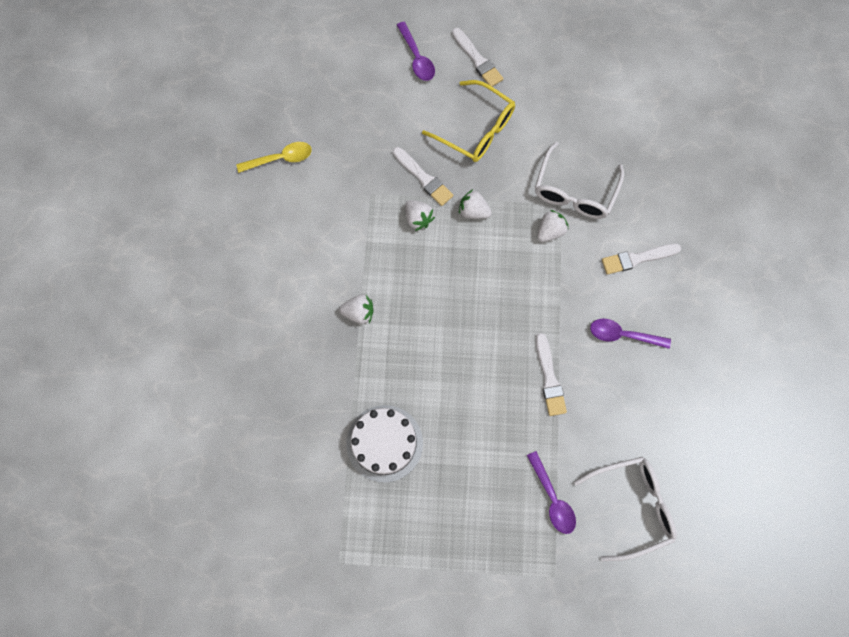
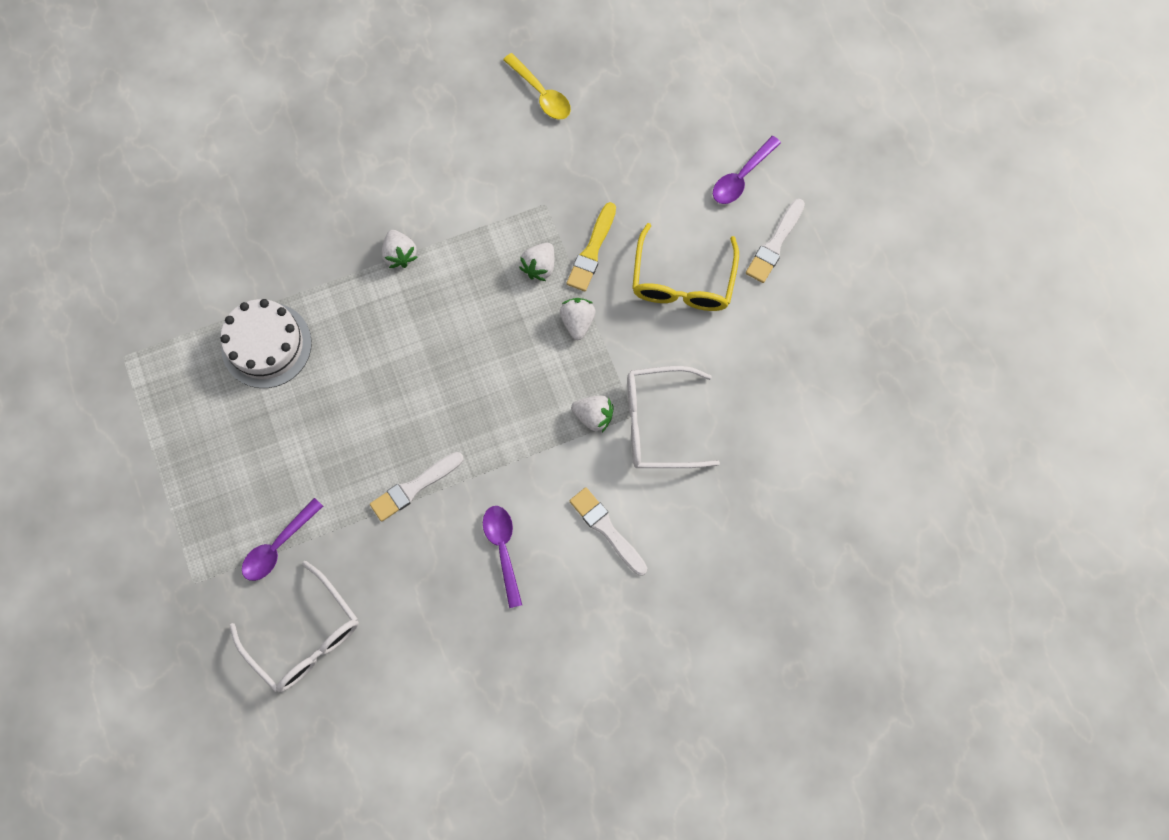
camera: 65 degrees right, 0 degrees up
(423, 178) = (592, 251): white brush -> yellow brush

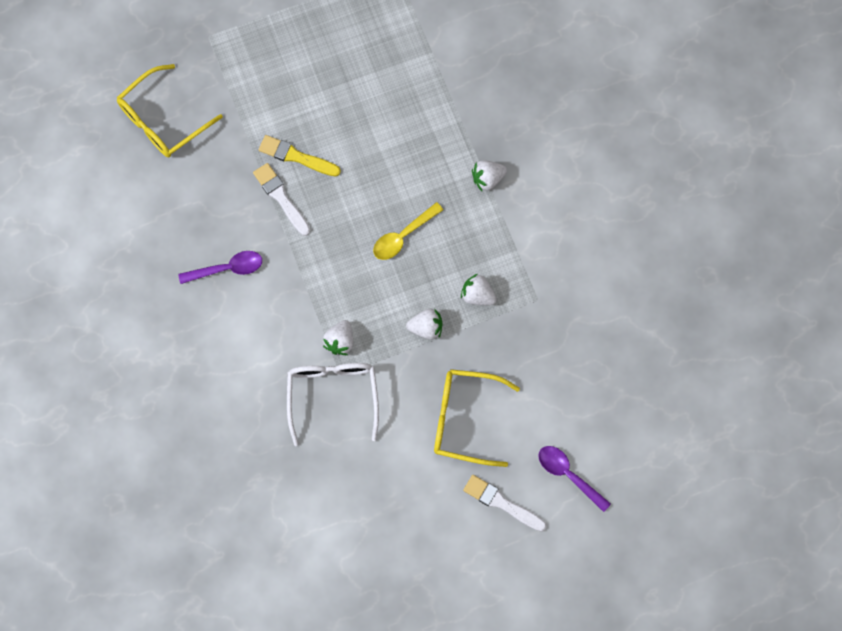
camera: 90 degrees right, 0 degrees up
(266, 345) = (405, 77): white cake -> none
(278, 546) = (235, 96): purple spoon -> none
(305, 637) = (162, 120): white glasses -> yellow glasses
(541, 93) = (648, 295): yellow spoon -> yellow spoon (403, 236)
(592, 251) = (493, 340): yellow brush -> yellow brush (296, 156)
(606, 529) = (241, 352): white brush -> none

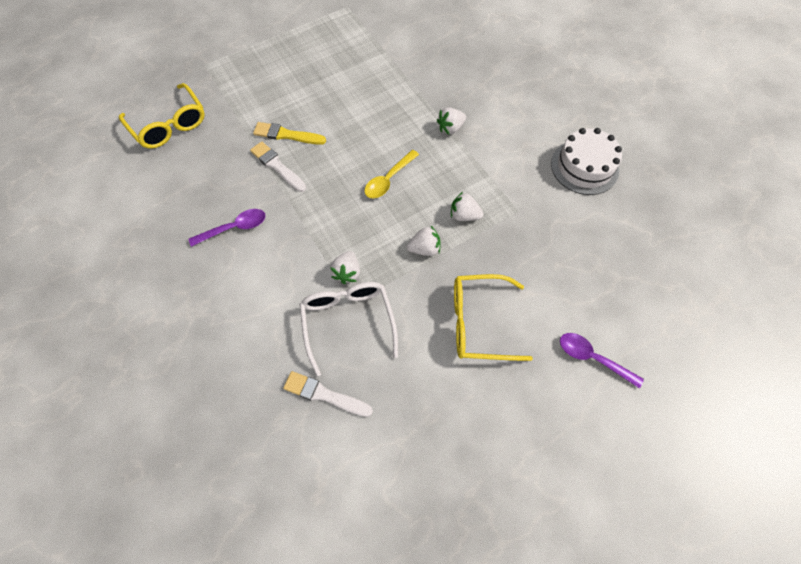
camera: 10 degrees left, 10 degrees down
(162, 120) = (169, 125): yellow glasses -> yellow glasses turned 75 degrees counterclockwise
(501, 503) = (536, 397): white brush -> white brush (324, 394)
(628, 256) = (584, 167): none -> white cake

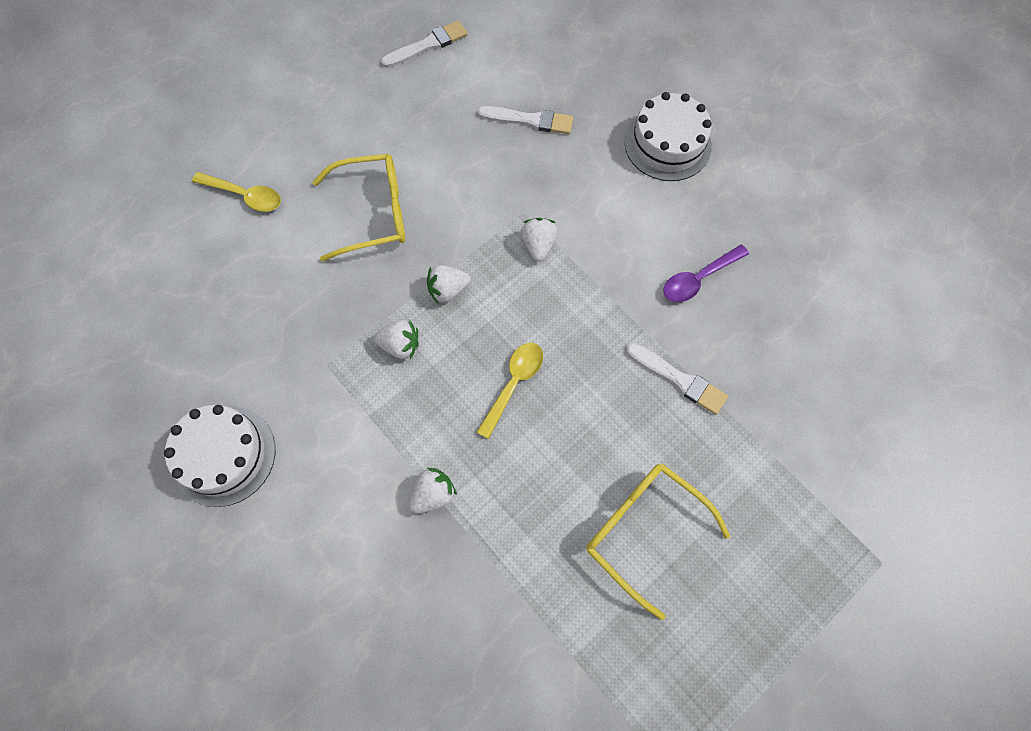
camera: 170 degrees right, 5 degrees up
(169, 125) = (870, 424): yellow glasses -> yellow glasses (644, 531)
(208, 347) = (667, 144): none -> white cake
(286, 135) = (685, 437): yellow brush -> none
(348, 322) = (523, 191): white glasses -> none
(410, 513) = (427, 45): none -> white brush
(592, 358) = (245, 196): purple spoon -> yellow spoon

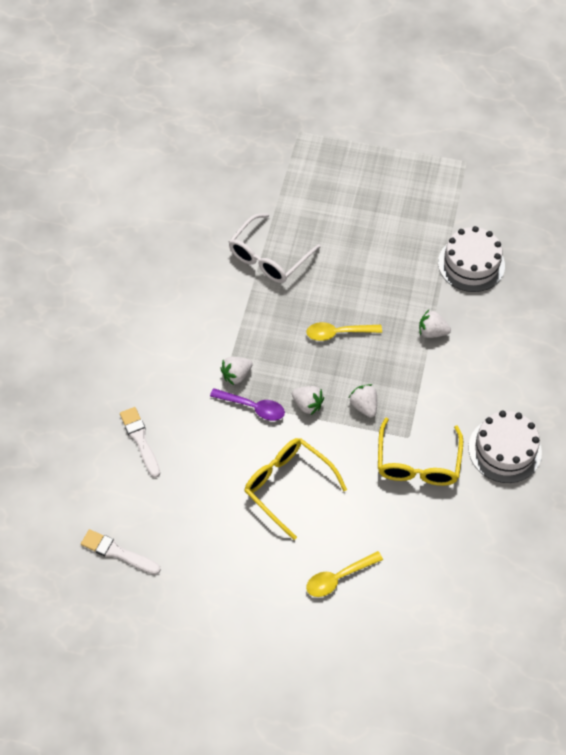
camera: 125 degrees left, 10 degrees down
(245, 196) = (338, 578): yellow spoon -> yellow spoon turned 105 degrees counterclockwise
(644, 531) = (367, 230): yellow glasses -> yellow glasses (418, 463)
(667, 144) = (101, 347): white cake -> white cake (471, 264)
(679, 379) = (269, 257): white brush -> white glasses
(698, 279) = (194, 280): purple spoon -> purple spoon (253, 407)

